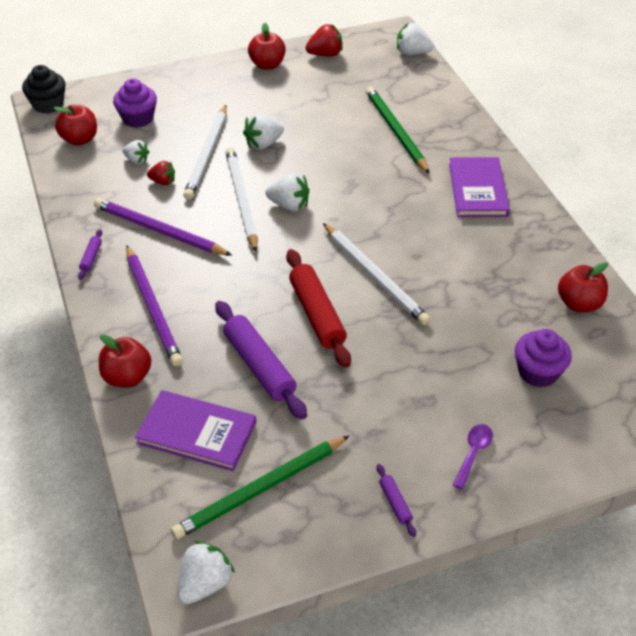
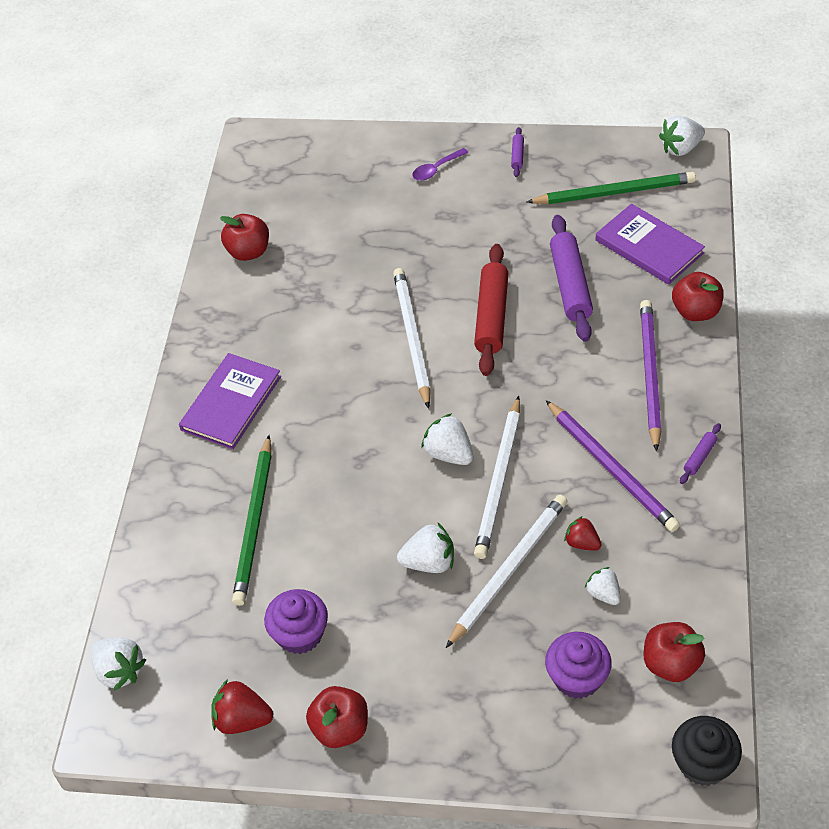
camera: 150 degrees left, 5 degrees up
(538, 372) = (336, 209): purple cupcake -> purple cupcake (300, 634)

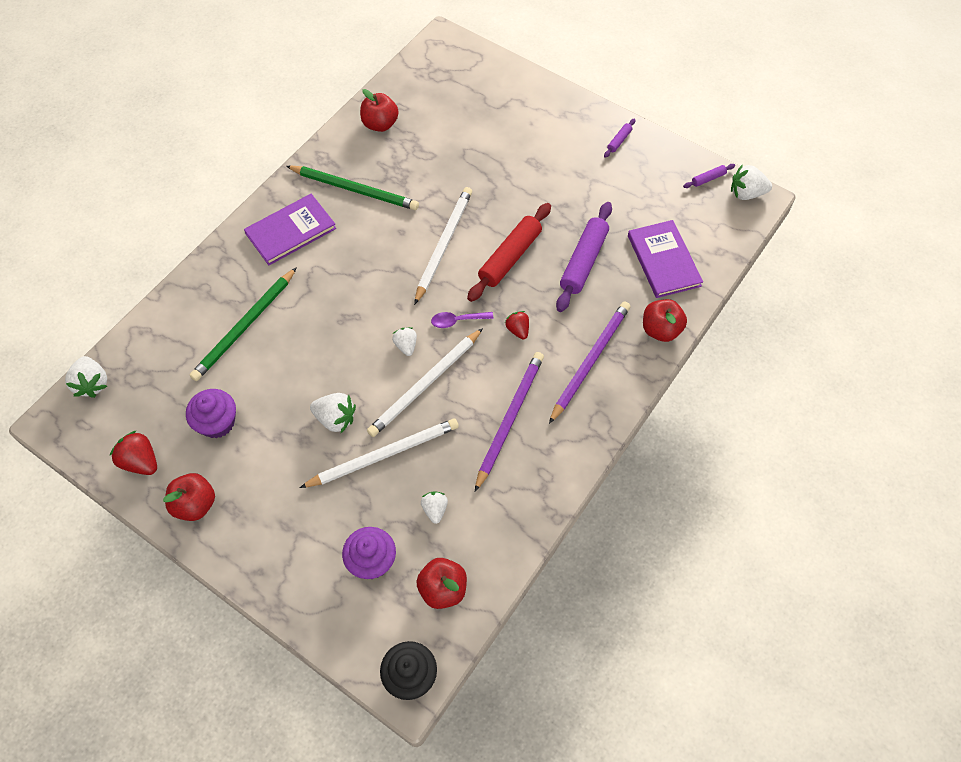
camera: 25 degrees right, 10 degrees up
(436, 169) = (553, 123): purple spoon -> purple spoon (457, 321)
(449, 454) = (406, 346): white strawberry -> white strawberry, size x0.66
(582, 543) = (448, 463): red strawberry -> red strawberry (518, 330)
(612, 469) = (509, 419): purple pencil -> purple pencil turned 150 degrees counterclockwise
(614, 192) = (669, 204): green pencil -> green pencil (355, 189)
(699, 457) = (579, 445): purple rolling pin -> purple rolling pin (708, 179)

